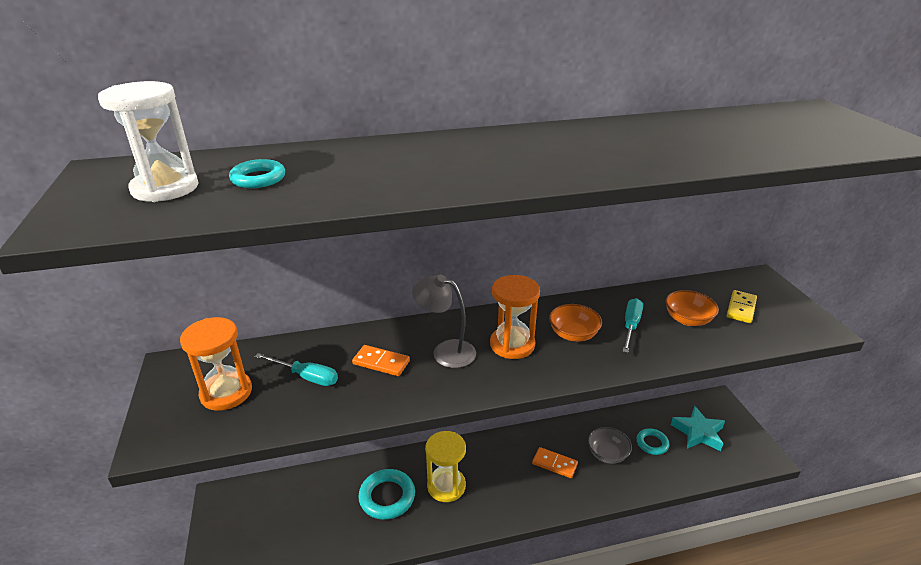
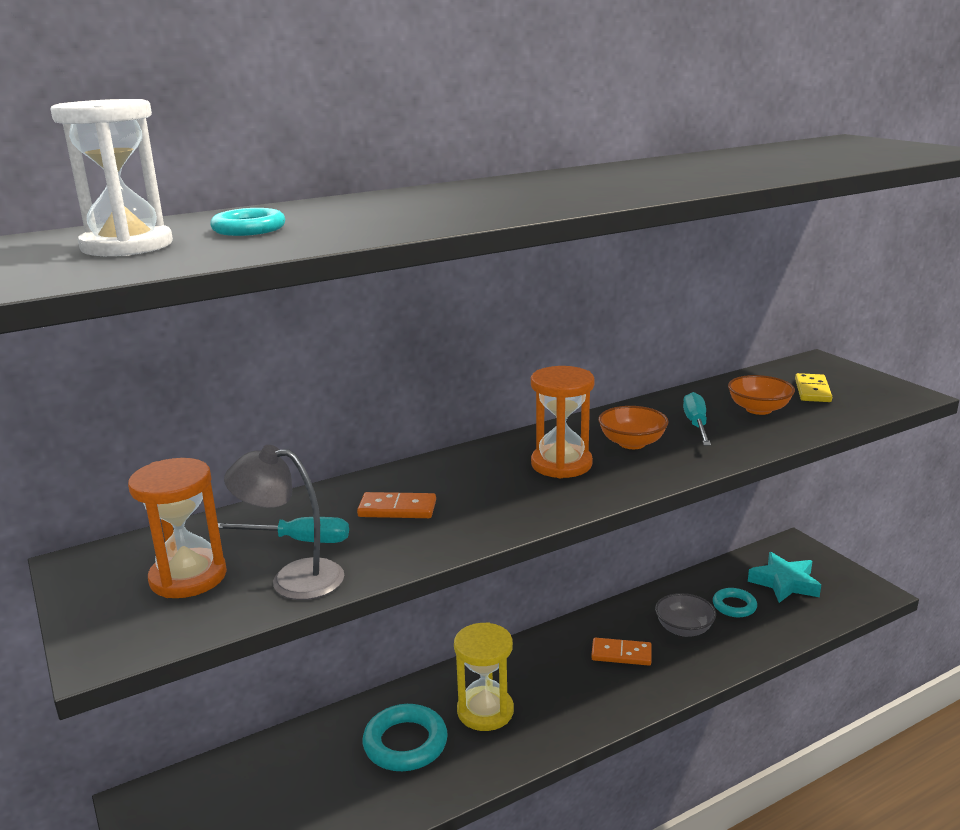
camera: 15 degrees left, 10 degrees down
(445, 351) = (478, 484): grey lamp -> grey lamp (293, 578)

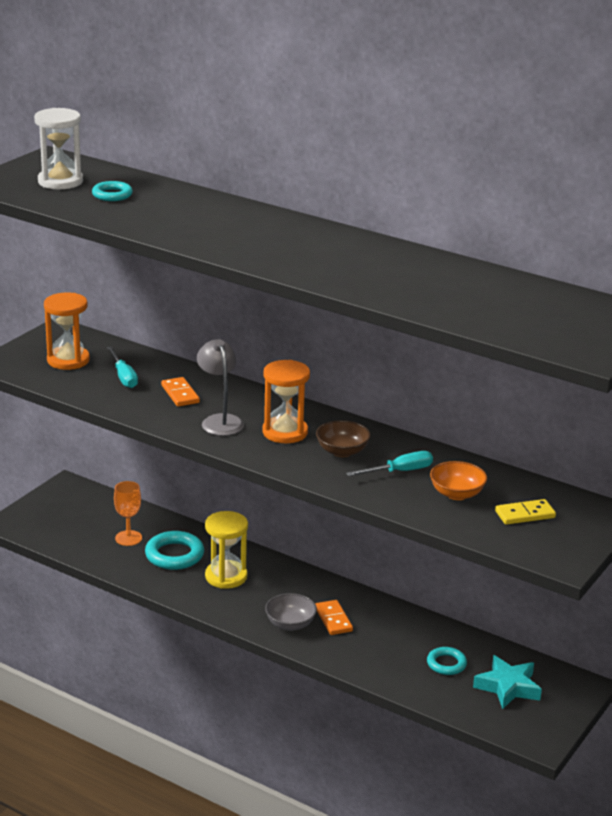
camera: 60 degrees right, 5 degrees up
(293, 578) = (86, 387): grey lamp -> grey lamp (220, 421)
(330, 777) = (128, 538): none -> orange goblet
(632, 443) = (342, 451): orange bowl -> brown bowl
(684, 629) = (391, 643): grey bowl -> grey bowl (290, 624)

